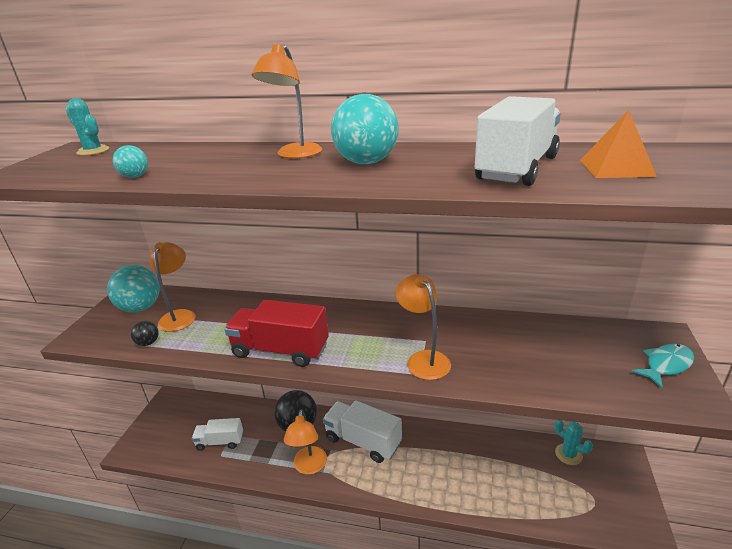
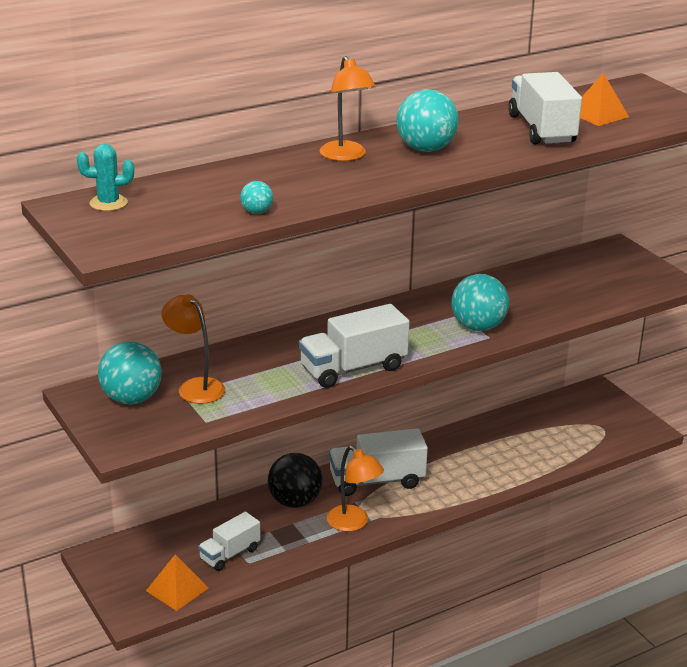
camera: 45 degrees left, 0 degrees up
(148, 343) = (212, 417): black ball -> none
(167, 448) = (177, 589): none -> orange pyramid
(280, 350) = (353, 368): red truck -> white truck
(423, 359) = (478, 327): orange lamp -> turquoise ball
(568, 454) = (556, 406): turquoise cactus -> none
(666, 365) = (635, 266): turquoise fish -> none

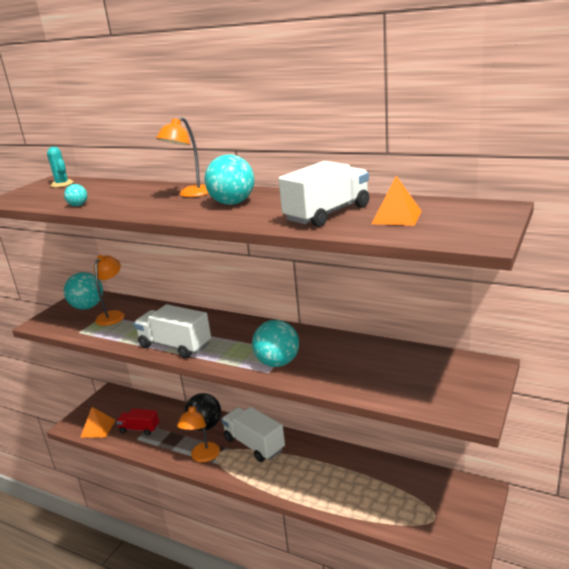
camera: 60 degrees right, 5 degrees down
(230, 554) = (139, 429): white truck -> red truck

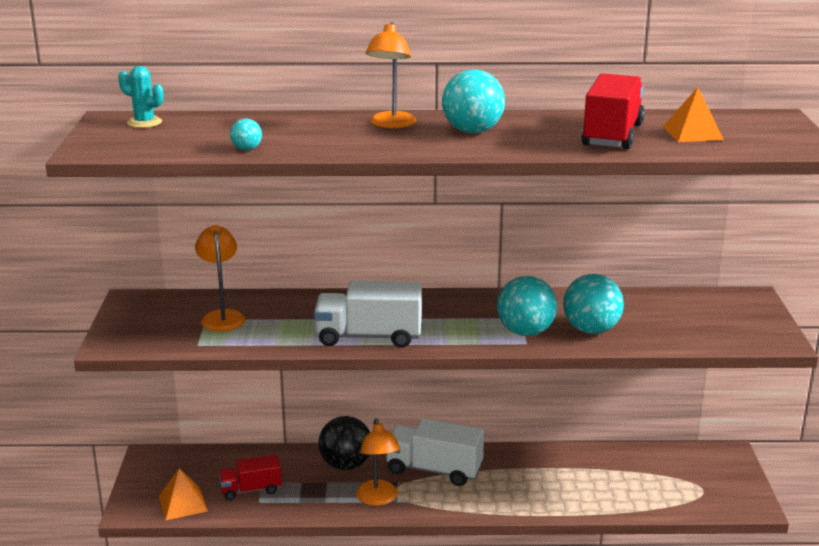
camera: 30 degrees left, 0 degrees up
(88, 307) = (163, 312): turquoise ball -> turquoise ball (591, 330)
(327, 214) = (612, 135): white truck -> red truck

